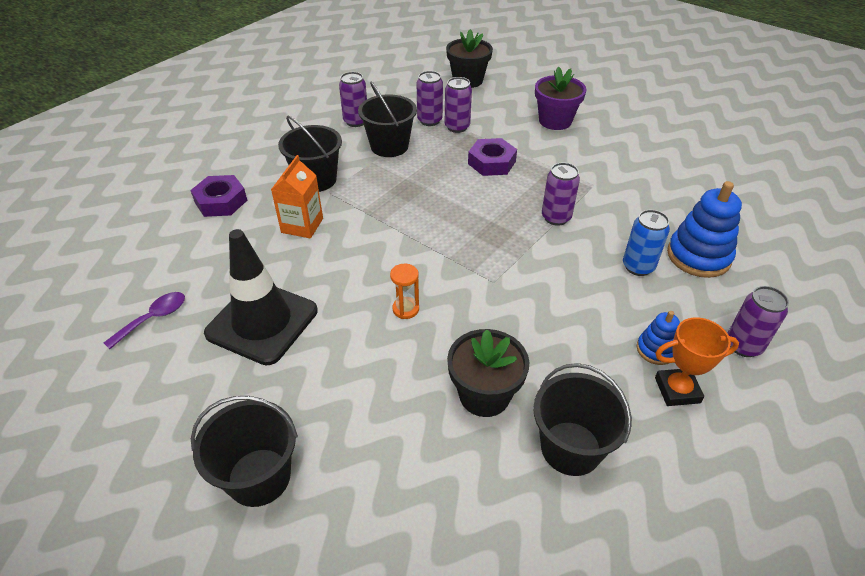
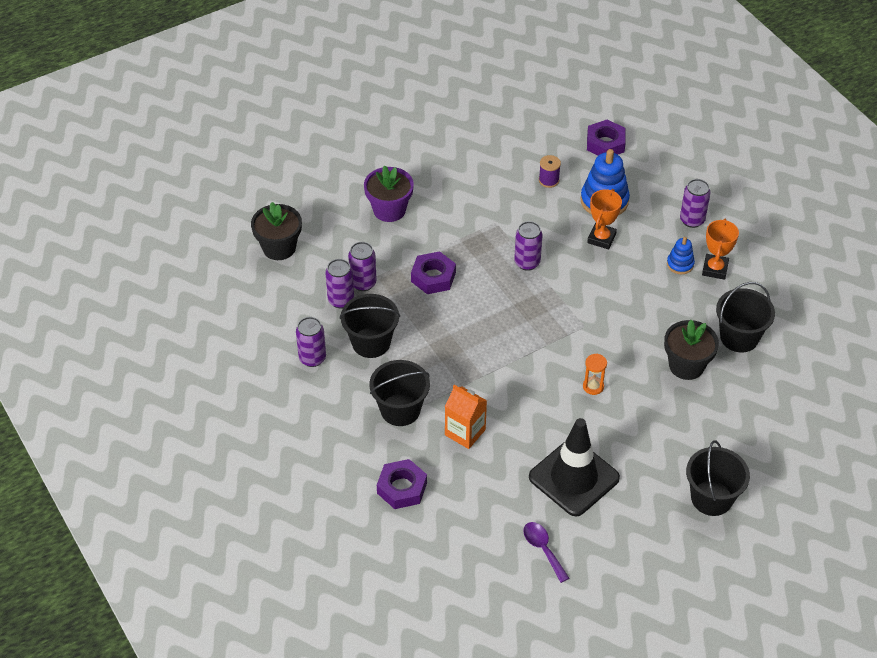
camera: 70 degrees left, 5 degrees up
(638, 267) = (601, 238): blue can -> orange trophy
(687, 207) = (549, 180): none -> purple spool
(788, 238) = (605, 143): none -> purple nut

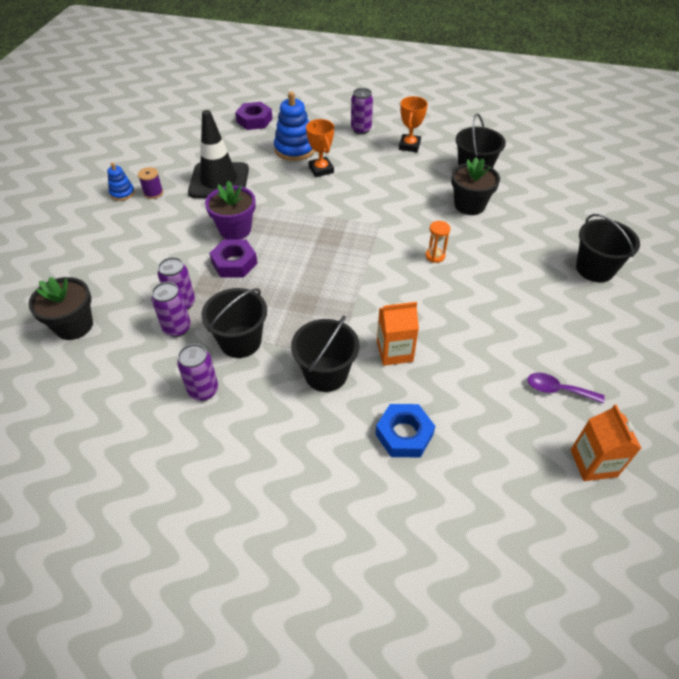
camera: 45 degrees left, 0 degrees up
(389, 210) = (144, 241): purple flower pot -> purple flower pot (235, 229)
(402, 488) = (404, 434): purple nut -> blue nut
(499, 606) = (593, 463): none -> orange carton
(527, 262) = (291, 212): purple can -> none
(549, 180) = (243, 158): purple spool -> purple spool (153, 193)
(574, 477) = (505, 323): black traffic cone -> black traffic cone (219, 181)
(680, 264) = (387, 155): blue stacking toy -> blue stacking toy (122, 193)
(715, 269) = (409, 146): orange trophy -> orange trophy turned 45 degrees clockwise

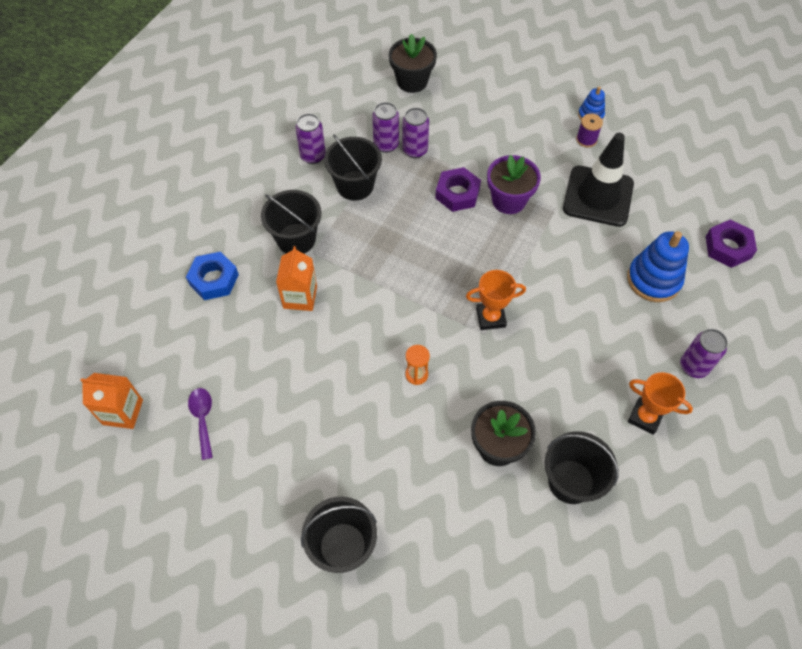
camera: 105 degrees right, 10 degrees up
(321, 169) = (604, 299): orange trophy -> orange trophy (490, 317)
(557, 390) = (203, 419): purple spoon -> purple spoon turned 45 degrees counterclockwise

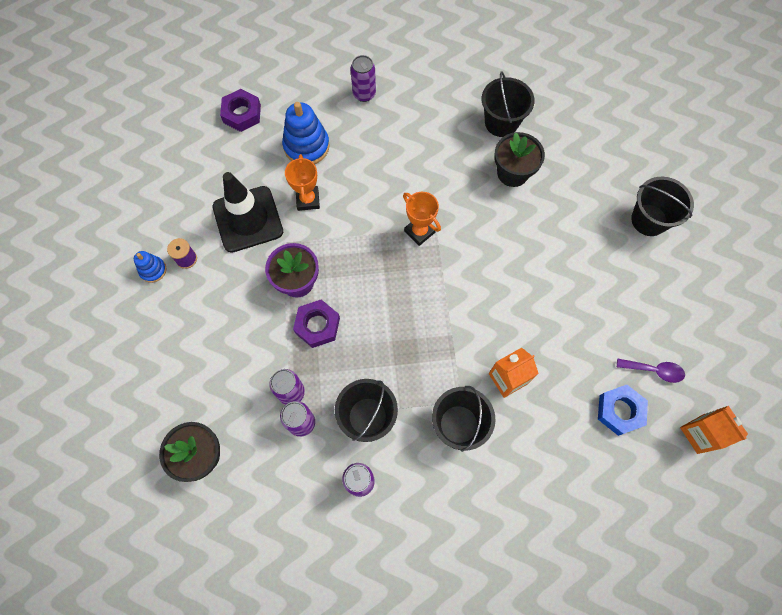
camera: 125 degrees left, 10 degrees up
(203, 419) = (654, 370): purple spoon -> purple spoon turned 120 degrees counterclockwise
(214, 279) = (547, 462): blue nut -> blue nut (619, 411)
(416, 374) = (503, 252): orange hourglass -> none
(645, 417) = (424, 104): orange trophy -> orange trophy (308, 200)

